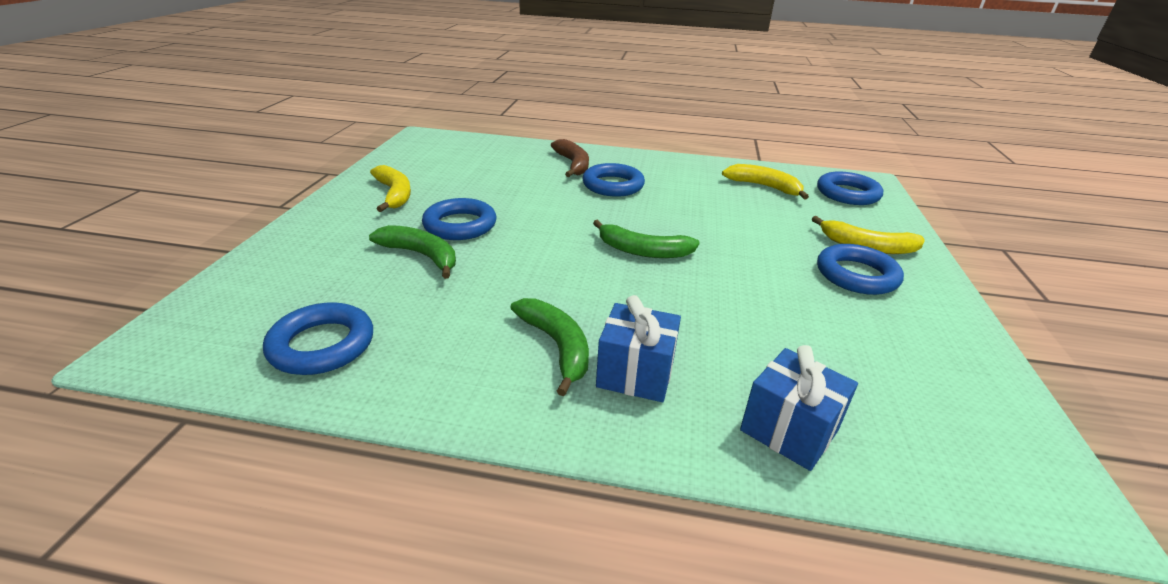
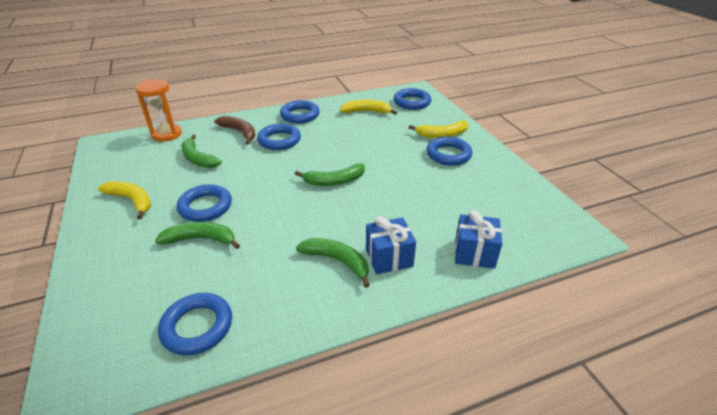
camera: 30 degrees left, 5 degrees up
(492, 145) = (167, 134): none -> orange hourglass
(500, 176) = (198, 159): none -> green banana
(665, 167) = (300, 115): none -> blue ring

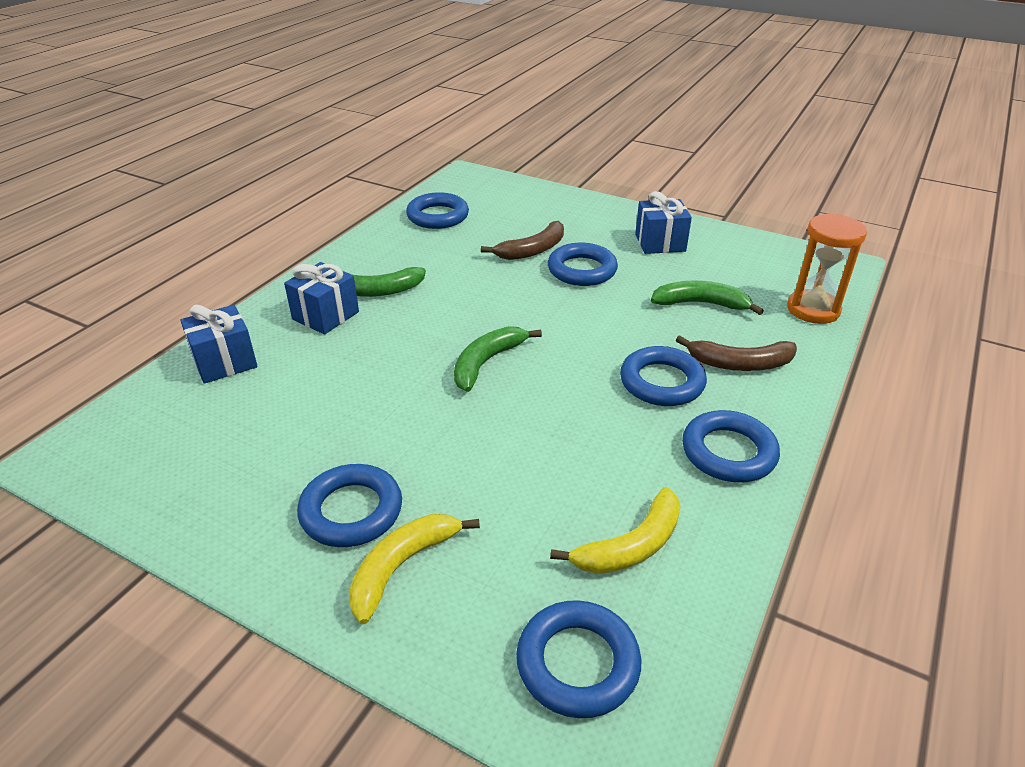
camera: 140 degrees right, 0 degrees up
(132, 200) = (660, 243): yellow banana -> blue gift
(201, 239) = (532, 250): green banana -> brown banana

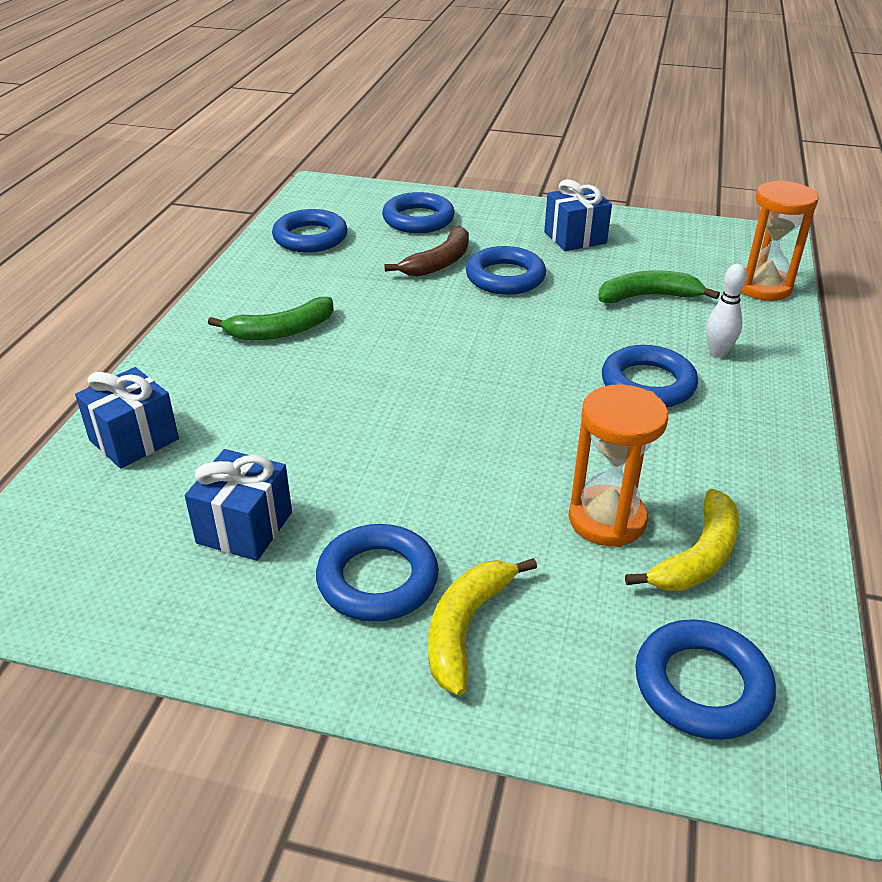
camera: 15 degrees left, 0 degrees up
(325, 315) = (233, 368): blue gift -> blue gift (244, 527)
(486, 363) = (449, 392): green banana -> none
(566, 497) = (607, 519): none -> orange hourglass
(728, 452) = (749, 444): blue ring -> blue ring (418, 219)
(740, 364) = (717, 353): brown banana -> white bowling pin

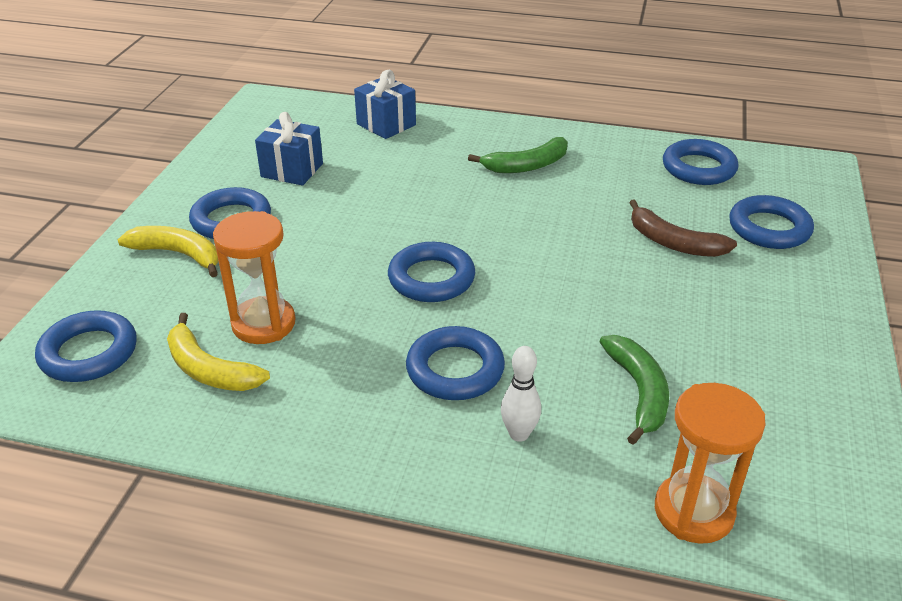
camera: 90 degrees right, 0 degrees up
(281, 331) = (527, 165): green banana -> green banana turned 90 degrees counterclockwise
(505, 277) = (654, 285): blue ring -> blue ring (431, 278)
(575, 237) = (774, 343): blue gift -> none

